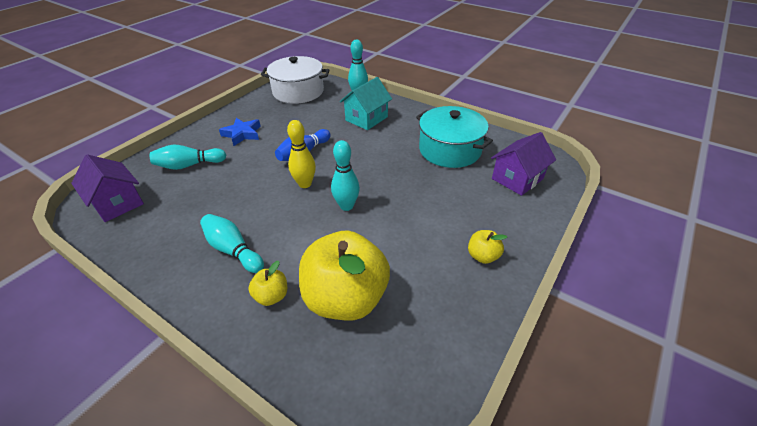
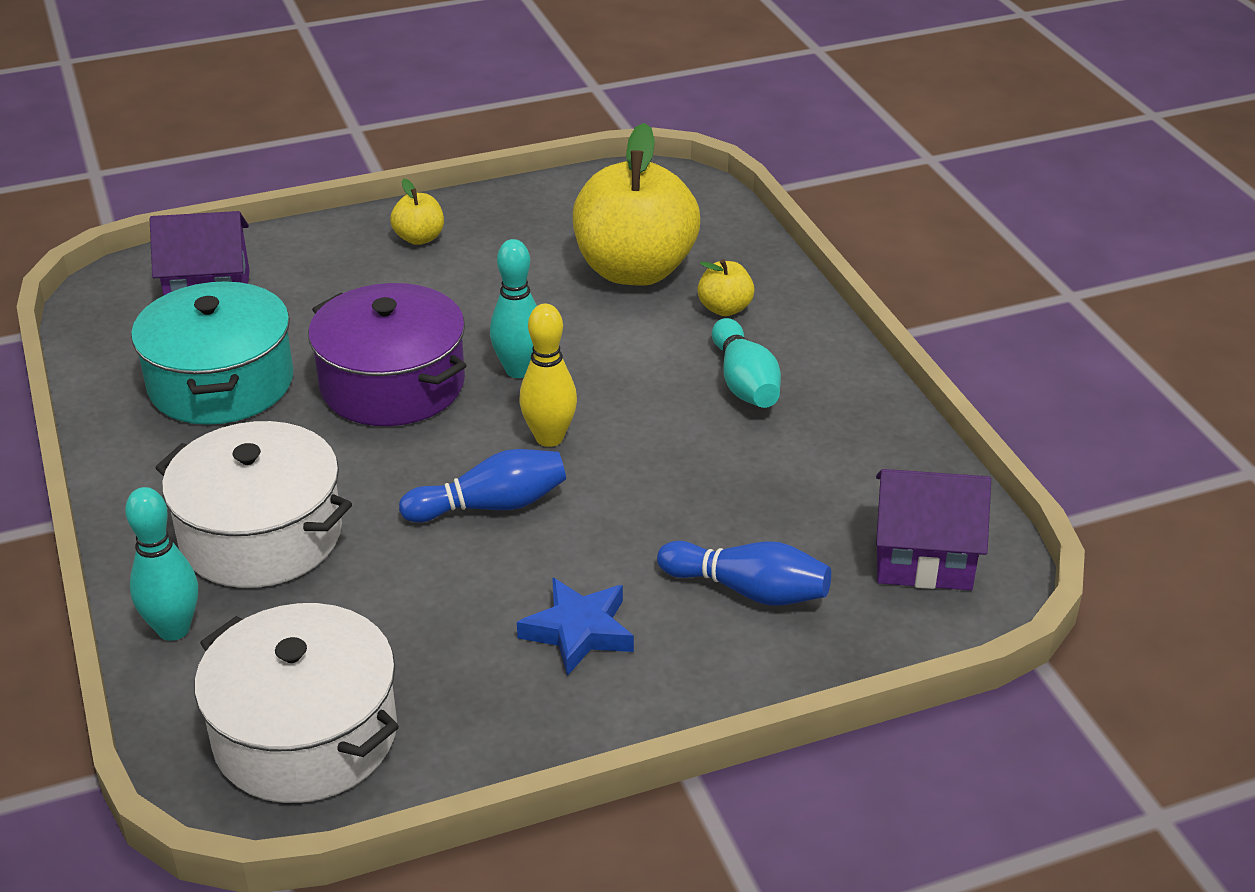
camera: 145 degrees left, 5 degrees down
(117, 203) = (923, 558): purple house -> purple house turned 75 degrees counterclockwise
(189, 165) = (748, 590): turquoise bowling pin -> blue bowling pin
(366, 118) = (261, 535): turquoise house -> white pot
(390, 176) = (392, 384): none -> purple pot

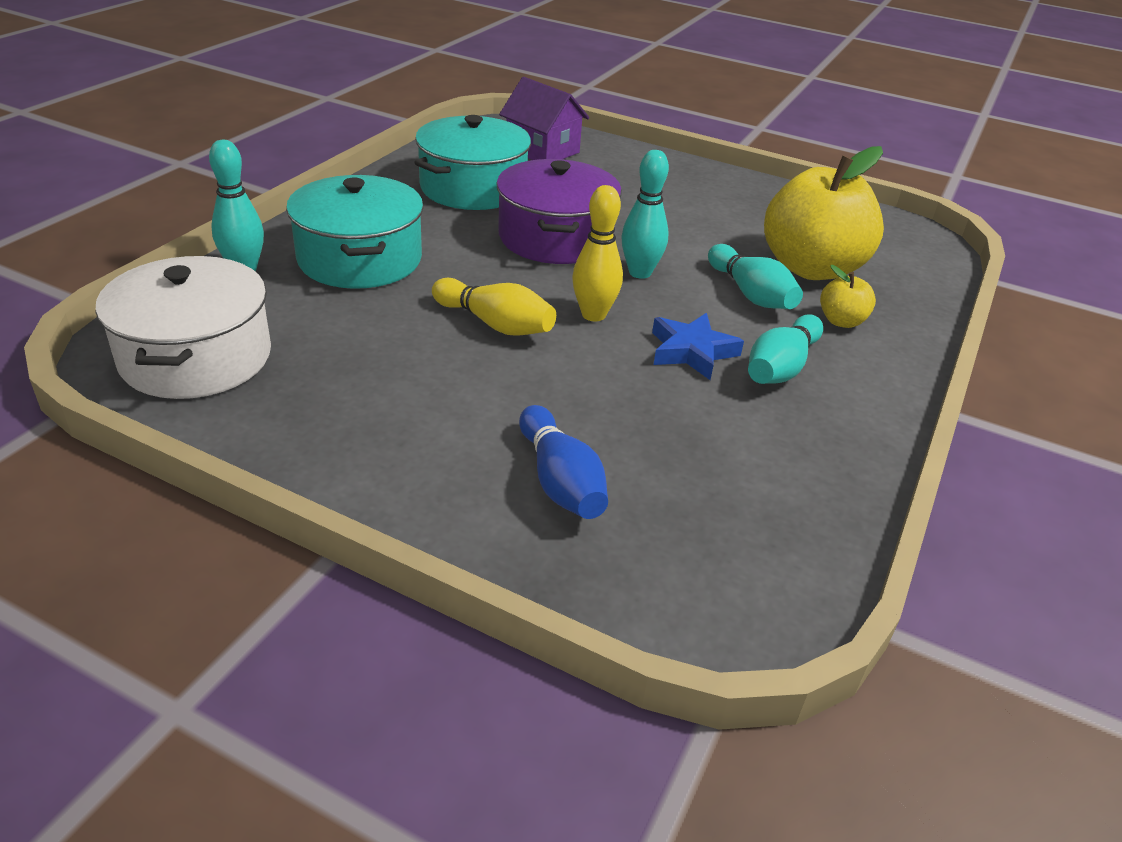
camera: 45 degrees right, 0 degrees up
(261, 535) = (359, 259): white pot -> turquoise pot
(419, 238) = (699, 185): yellow apple -> none
(491, 506) = (495, 324): blue bowling pin -> yellow bowling pin
(578, 631) = (416, 420): blue star -> blue star (691, 351)
(630, 329) = (751, 294): none -> turquoise bowling pin
(923, 558) = (728, 564): purple house -> none

